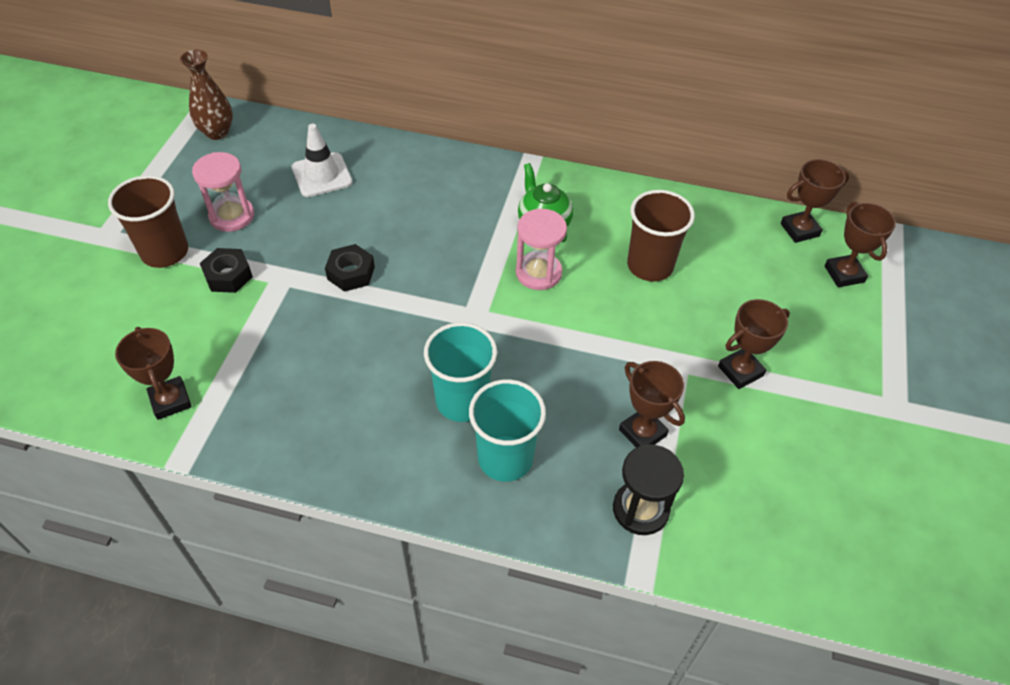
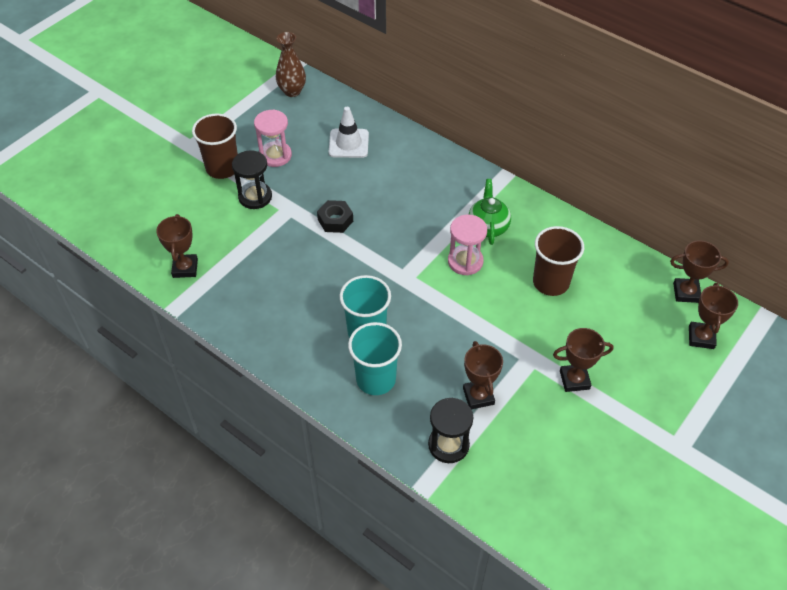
camera: 25 degrees right, 0 degrees up
(228, 275) = (255, 197): black nut -> black hourglass

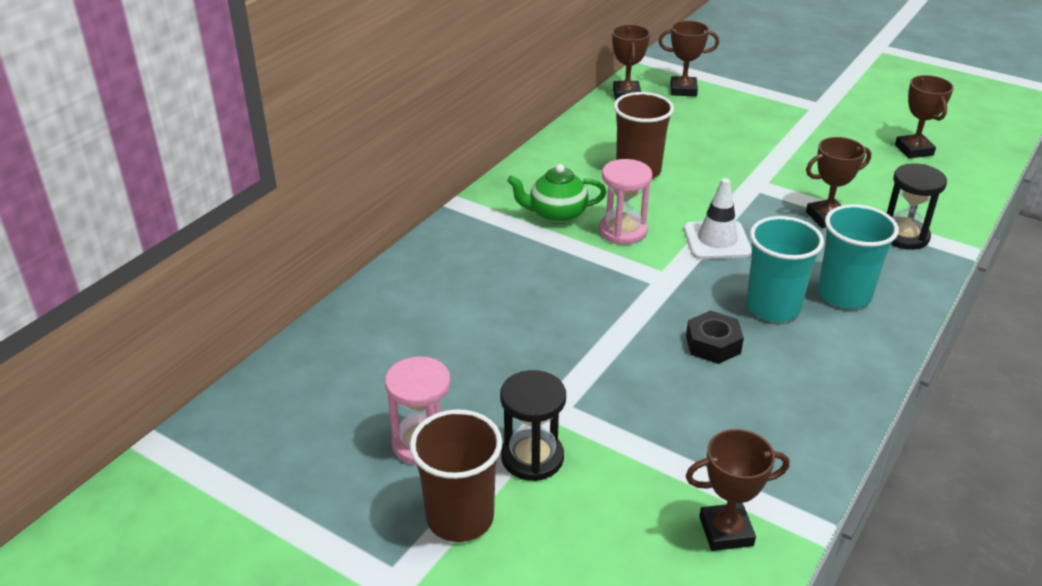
camera: 95 degrees left, 15 degrees down
(292, 91) = (237, 440): brown vase -> none
(335, 220) = (571, 354): black nut -> black nut (713, 344)
(348, 143) = (391, 353): white traffic cone -> white traffic cone (717, 240)
(574, 380) = (771, 158): brown trophy -> brown trophy (914, 150)

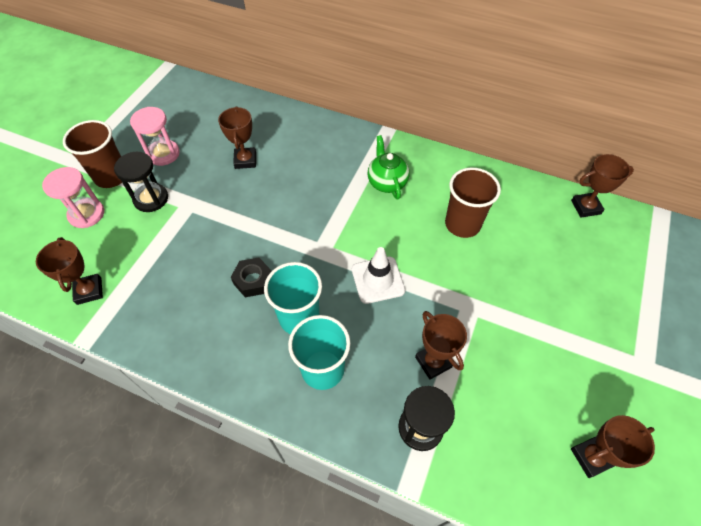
camera: 80 degrees right, 20 degrees up
(622, 231) = (376, 221): pink hourglass -> pink hourglass (86, 214)
(683, 90) = (616, 247): brown trophy -> brown trophy (245, 160)

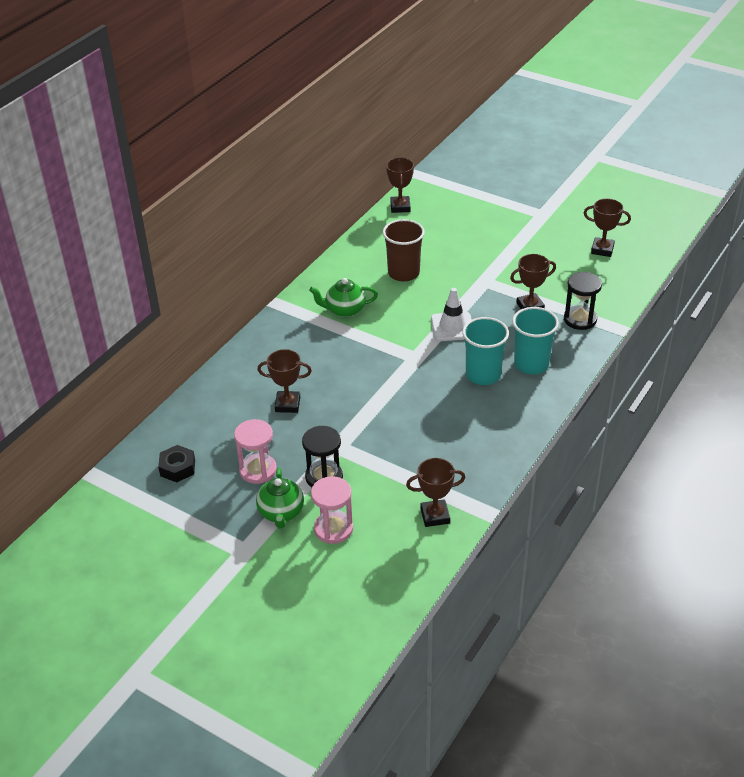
camera: 80 degrees left, 15 degrees down
(111, 176) = (281, 513): brown cup -> green teapot
(253, 280) = (441, 401): black nut -> black nut (177, 468)
(591, 457) = (602, 249): brown trophy -> brown trophy turned 60 degrees counterclockwise

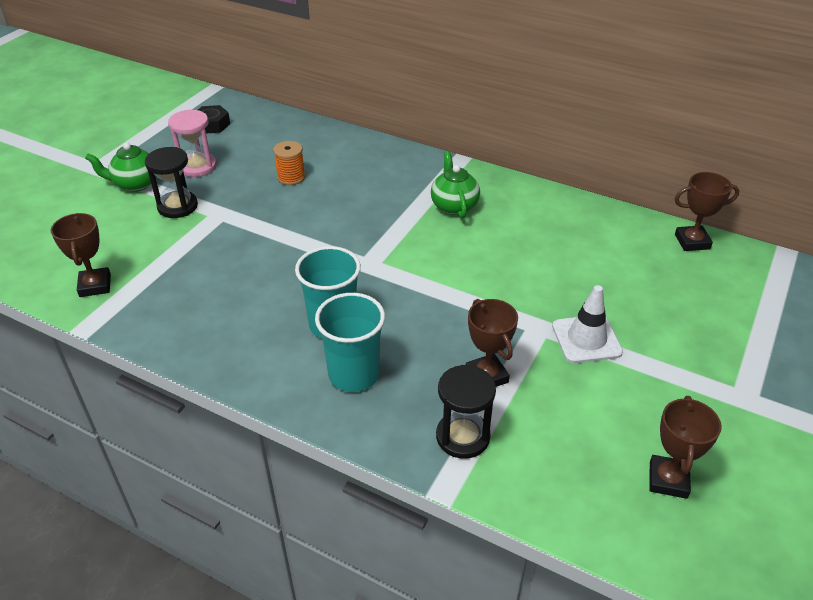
camera: 85 degrees right, 0 degrees up
(287, 404) = (291, 177): brown trophy -> orange spool
(333, 529) = (103, 216): pink hourglass -> none
(403, 273) = (539, 249): brown cup -> none
(452, 327) = (430, 295): white traffic cone -> white traffic cone (586, 339)

